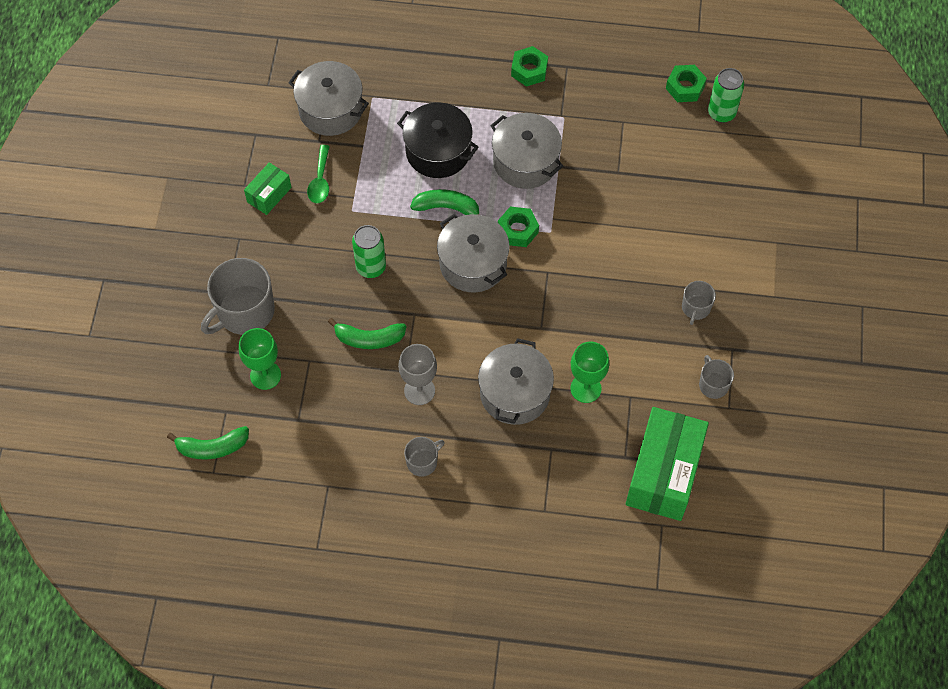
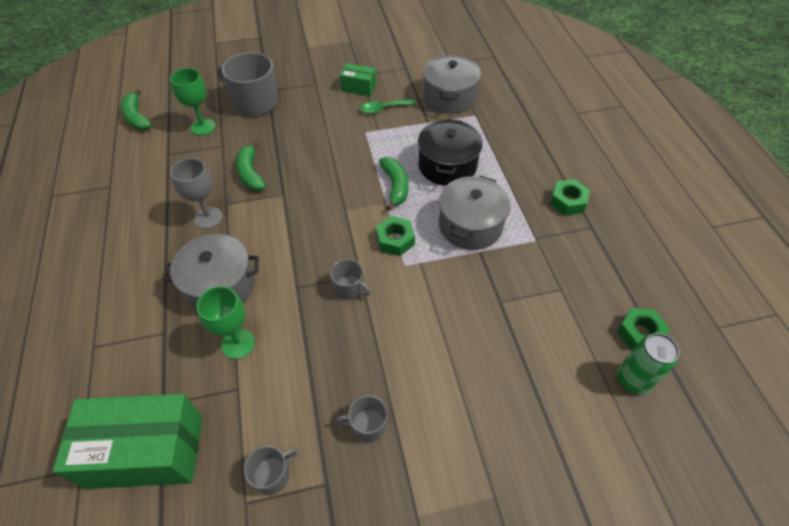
camera: 70 degrees right, 10 degrees down
(371, 267) = (318, 156): green can -> none
(422, 462) = (138, 239): grey mug -> grey mug (349, 288)
(473, 263) = (347, 218): grey pot -> none

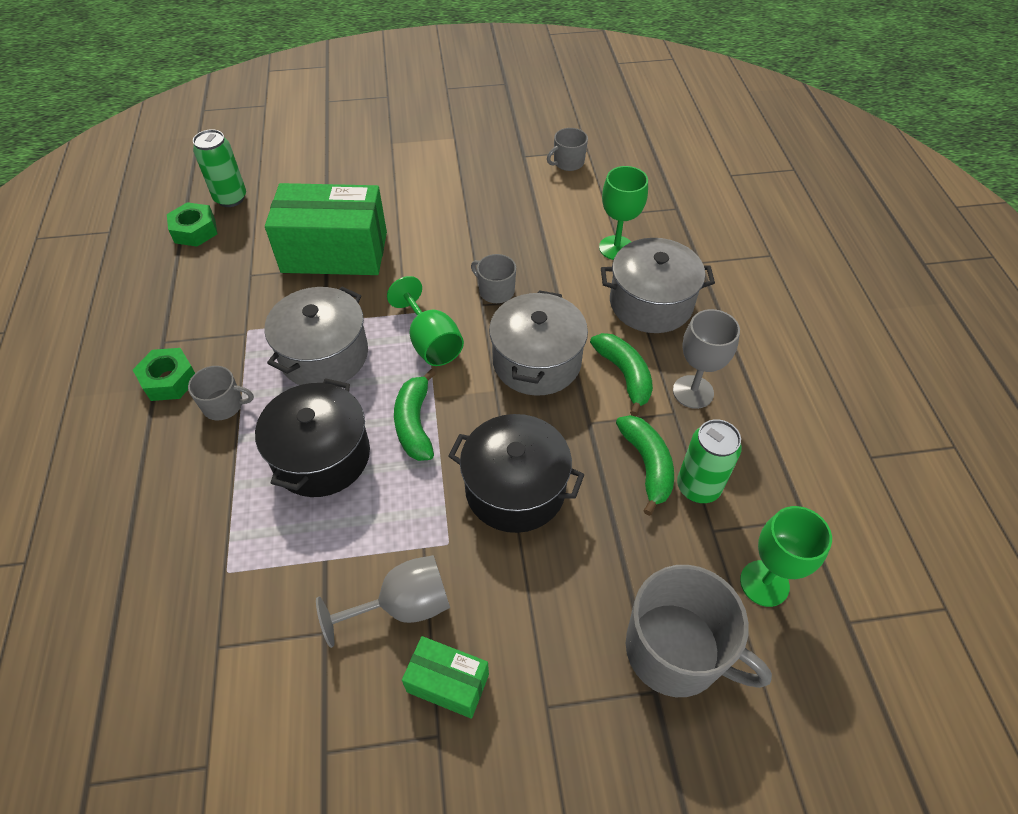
camera: 175 degrees left, 0 degrees up
(137, 117) = (912, 622): green banana -> green banana (624, 375)
(146, 451) = (679, 181): green box -> green box (334, 252)
(223, 164) = (698, 487): none -> green can
(330, 157) = (515, 489): none -> black pot
(367, 425) = (486, 184): grey mug -> grey mug (224, 405)
(383, 109) = (403, 606): green spoon -> grey goblet
(395, 240) = (431, 342): green nut -> green goblet
(449, 97) = (257, 631): grey pot -> grey pot (536, 361)

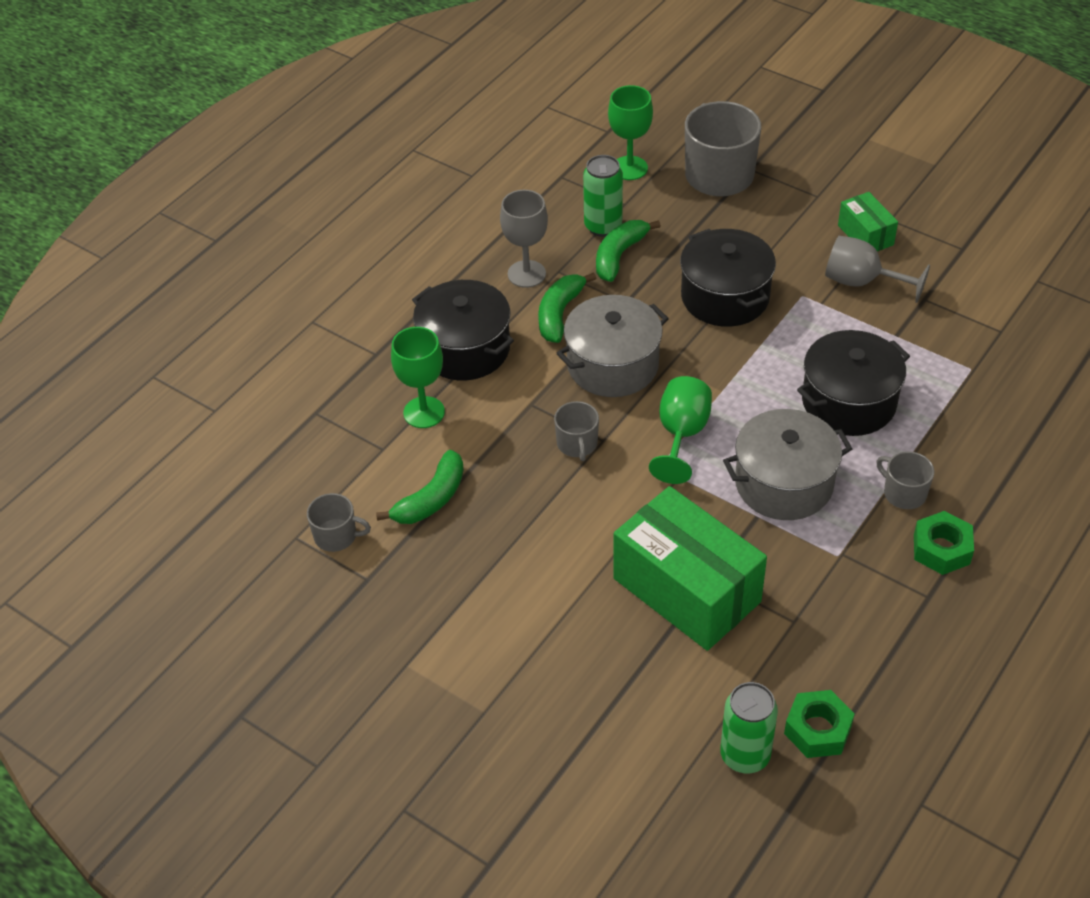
camera: 135 degrees left, 5 degrees down
(414, 423) = (756, 380): green banana -> green banana (431, 499)
(651, 303) = (465, 349): grey pot -> black pot

